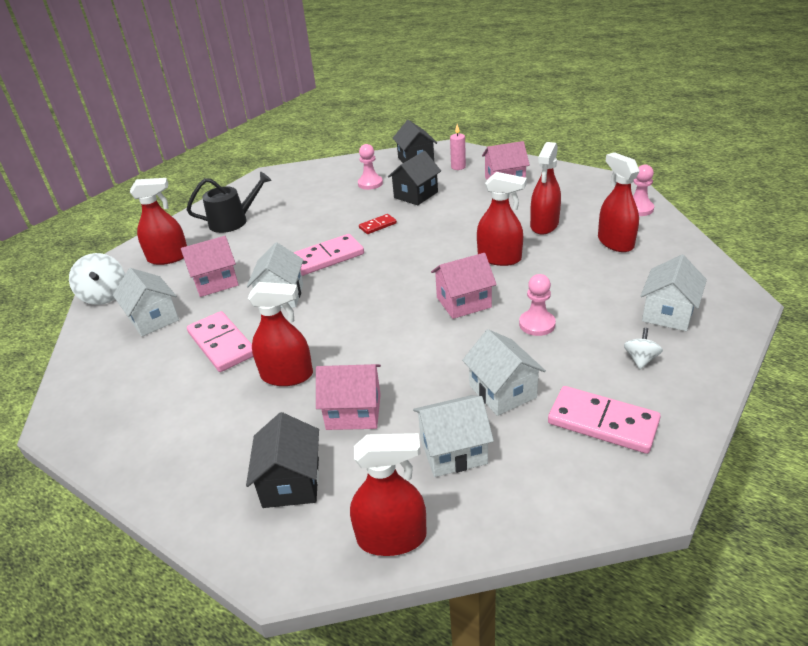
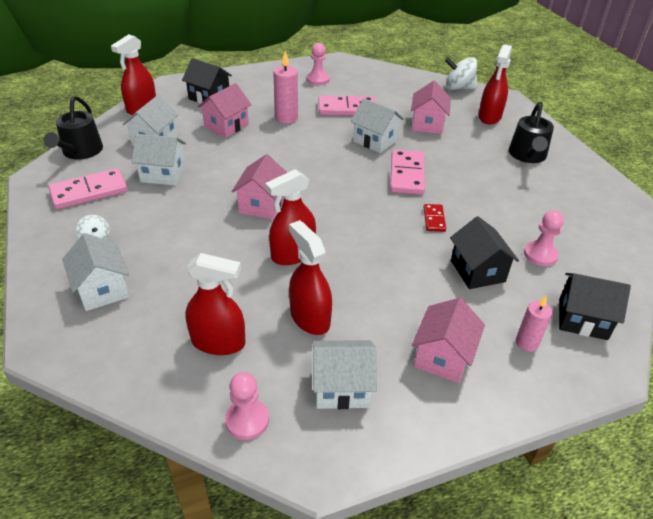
camera: 120 degrees right, 5 degrees up
(153, 319) = (406, 96): white house -> white house (341, 387)
(287, 375) = (286, 118): red spray bottle -> pink candle
(537, 324) = (192, 221): pink pawn -> pink pawn (318, 80)
(560, 503) = (80, 152): none -> black watering can

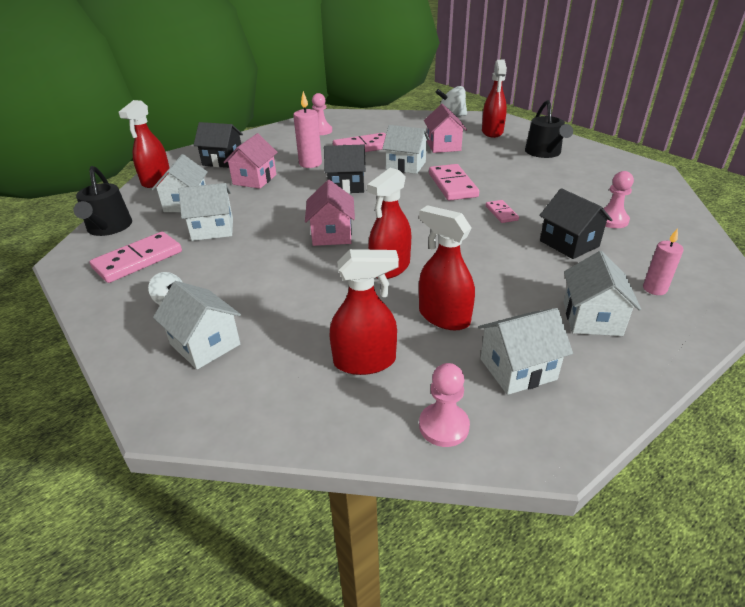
camera: 15 degrees left, 5 degrees down
(434, 219) = (501, 213): red domino -> pink domino
(443, 357) = (592, 318): pink house -> white house
(582, 319) = (684, 259): black house -> black house (346, 186)

